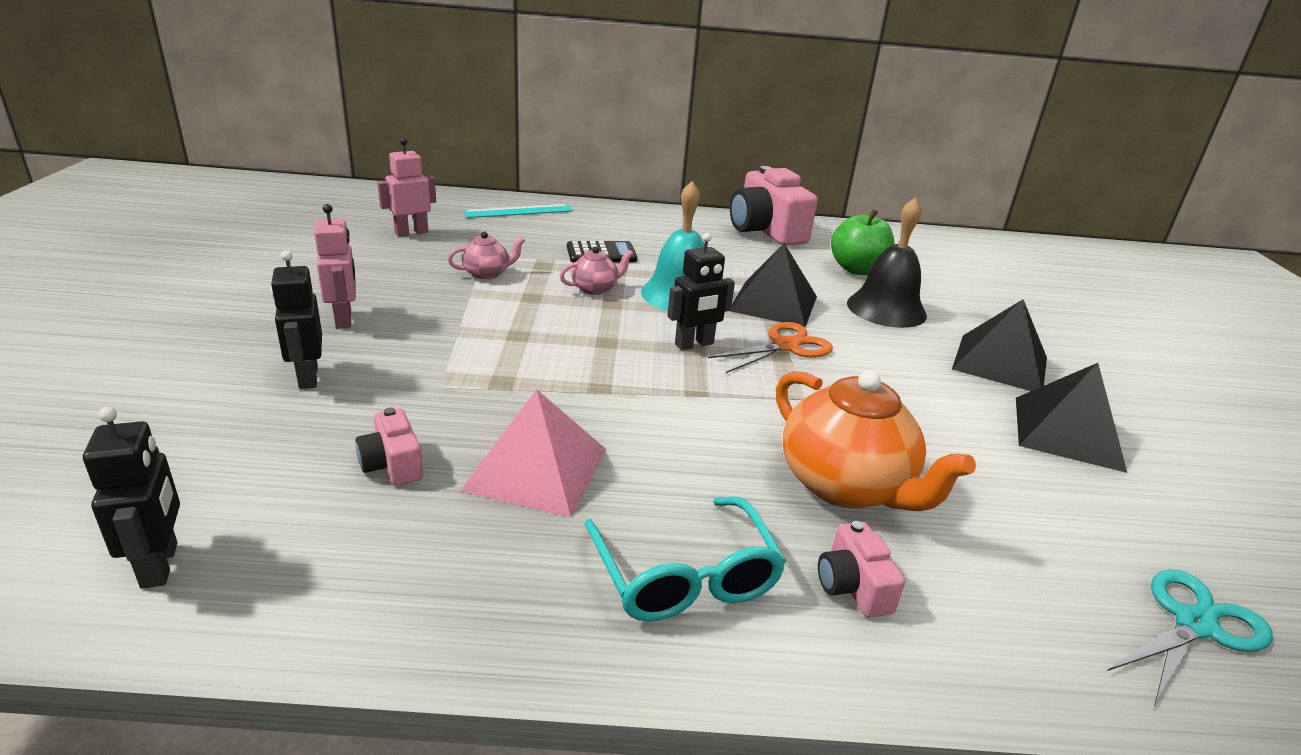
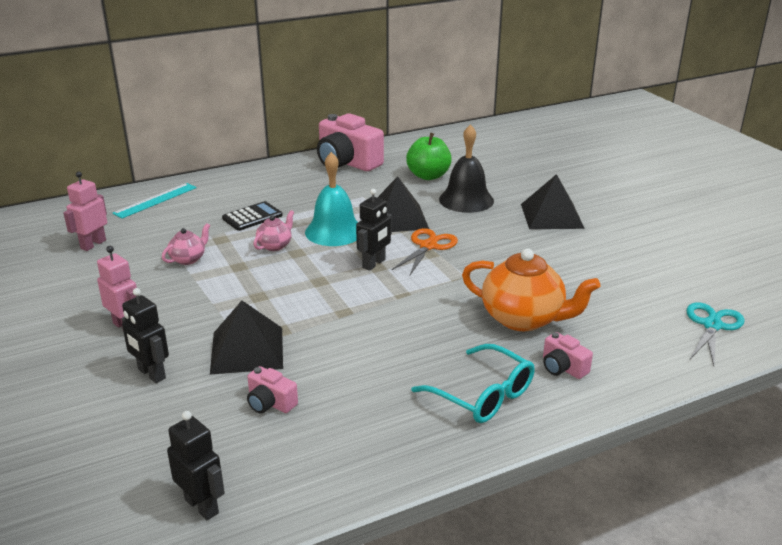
camera: 25 degrees left, 0 degrees up
(536, 469) = (356, 373): pink pyramid -> none
(1067, 432) = (609, 247): black pyramid -> black pyramid (247, 350)

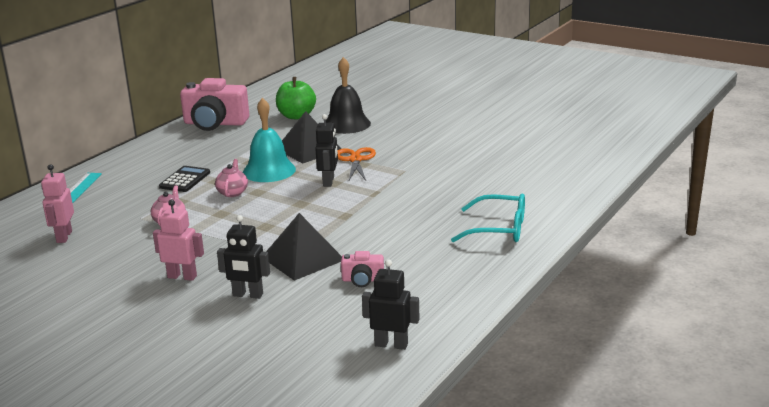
camera: 30 degrees left, 5 degrees down
(523, 319) = (475, 182): orange teapot -> none
(552, 216) = (422, 118): black pyramid -> none
(563, 368) = (531, 200): pink camera -> none
(712, 325) = (593, 151): turquoise scissors -> none

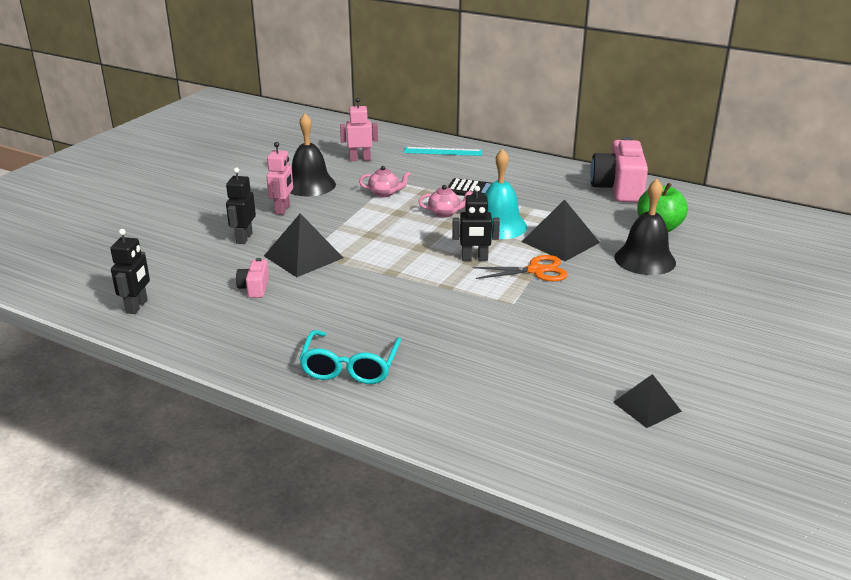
camera: 85 degrees right, 5 degrees up
(122, 264) = (310, 185): none -> black bell
(536, 138) = (646, 406): none -> black pyramid

